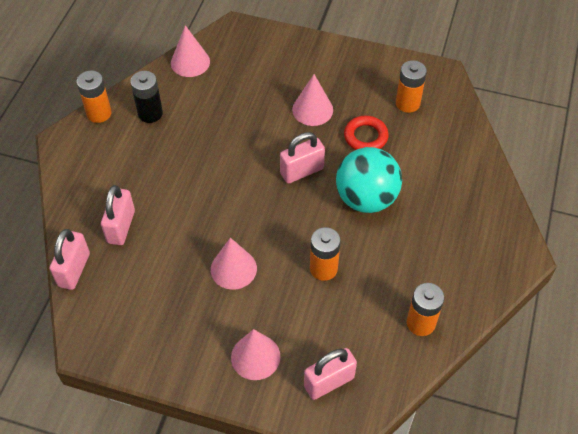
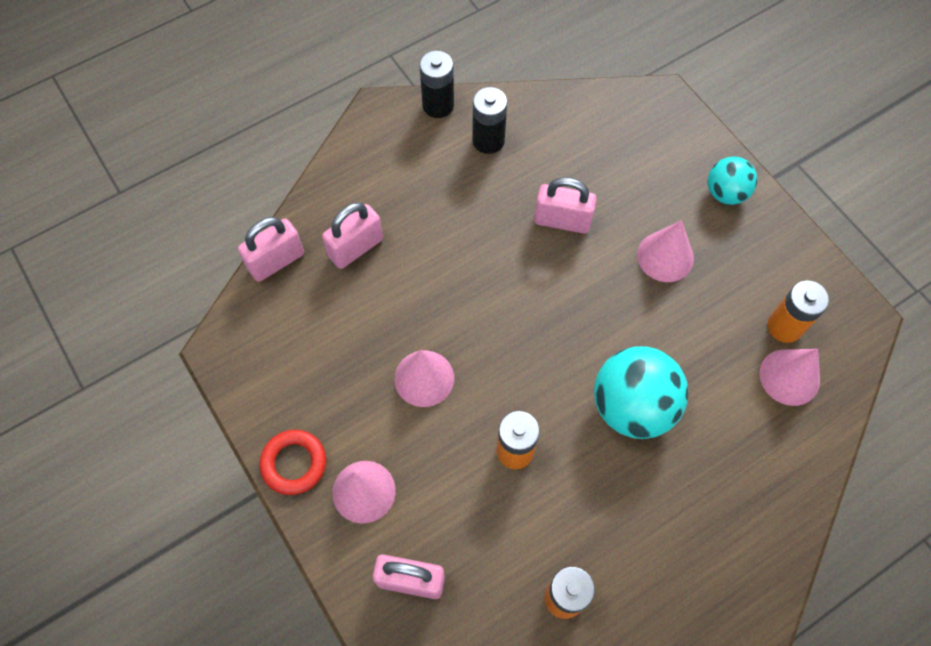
camera: 40 degrees right, 10 degrees up
(99, 113) = (438, 105): orange battery -> black battery
(190, 62) = (579, 108): pink cone -> pink cone (789, 377)
(302, 171) = (589, 321): pink padlock -> pink padlock (562, 221)
(315, 56) = (725, 193): none -> turquoise ball
(365, 137) = (697, 332): red ring -> red ring (294, 463)

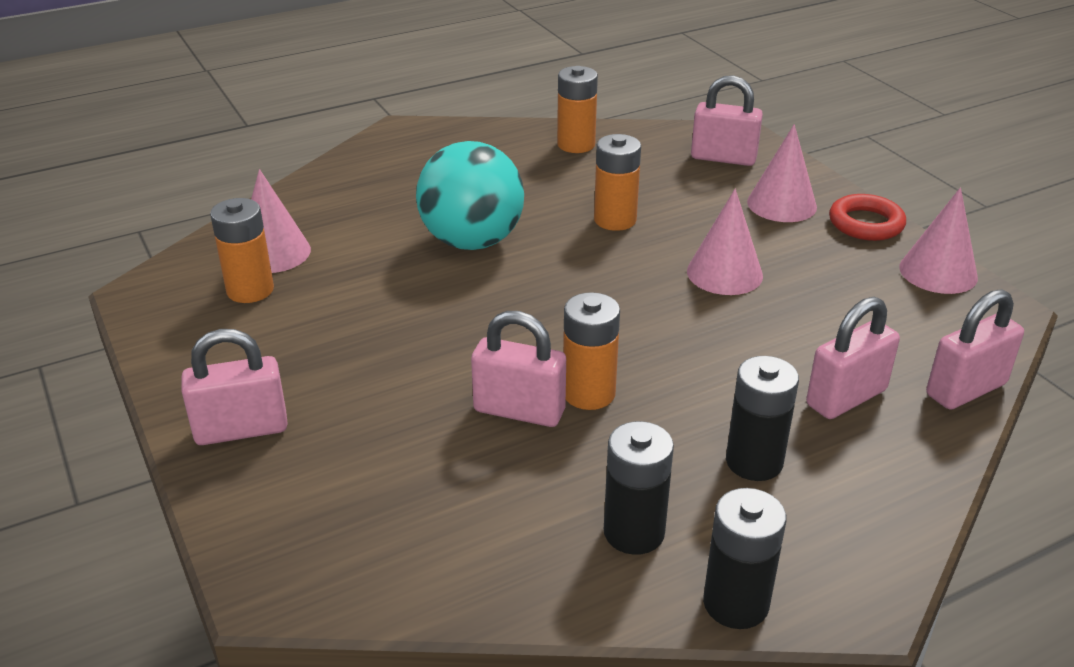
camera: 175 degrees left, 30 degrees down
(420, 192) = (754, 462): none -> black battery
(520, 239) = (589, 393): none -> orange battery
(665, 256) = (375, 362): pink cone -> pink cone (938, 272)
(725, 193) = (241, 429): turquoise ball -> pink padlock

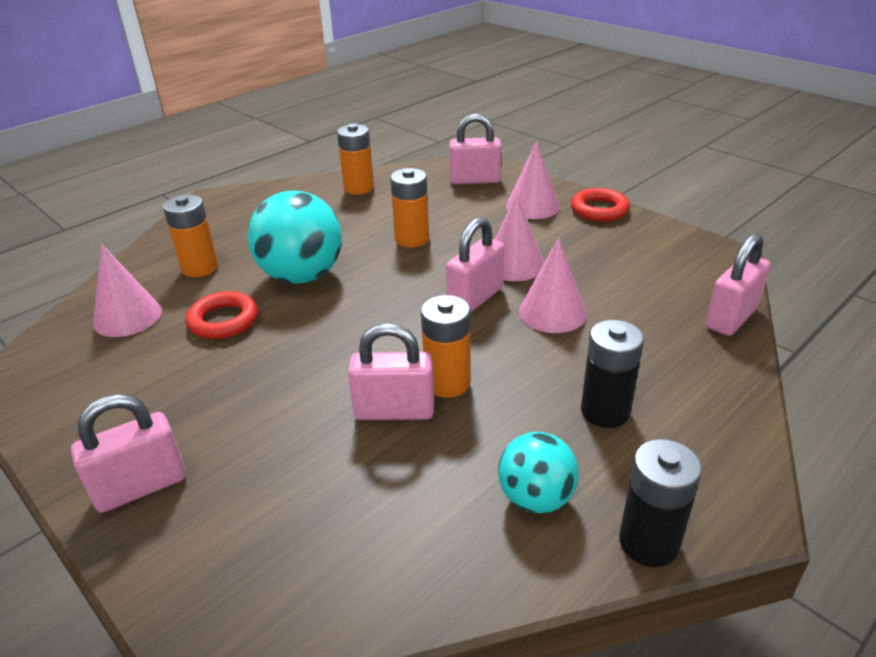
camera: 15 degrees left, 0 degrees up
(250, 290) = (114, 354): orange battery -> orange battery (200, 268)
(371, 276) = (223, 320): none -> red ring
(634, 532) = (536, 498): black battery -> turquoise ball
(846, 398) = (649, 343): pink padlock -> pink padlock (475, 298)
(938, 272) = (667, 235): pink cone -> pink cone (552, 312)

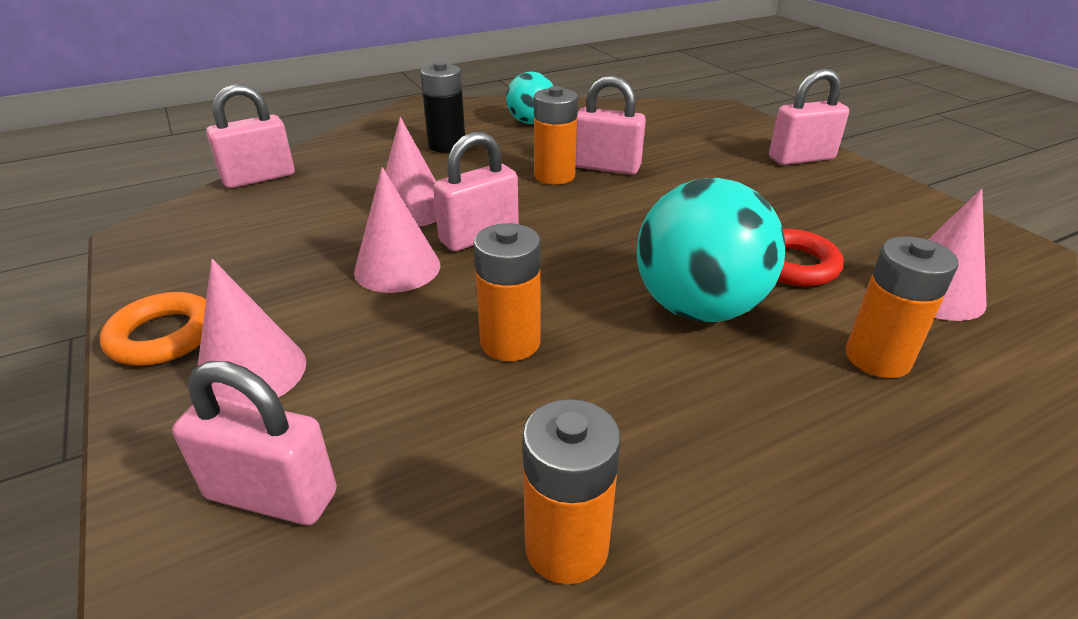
camera: 165 degrees left, 0 degrees up
(599, 210) = (163, 336): red ring -> orange ring
(649, 542) = (484, 104): black battery -> none

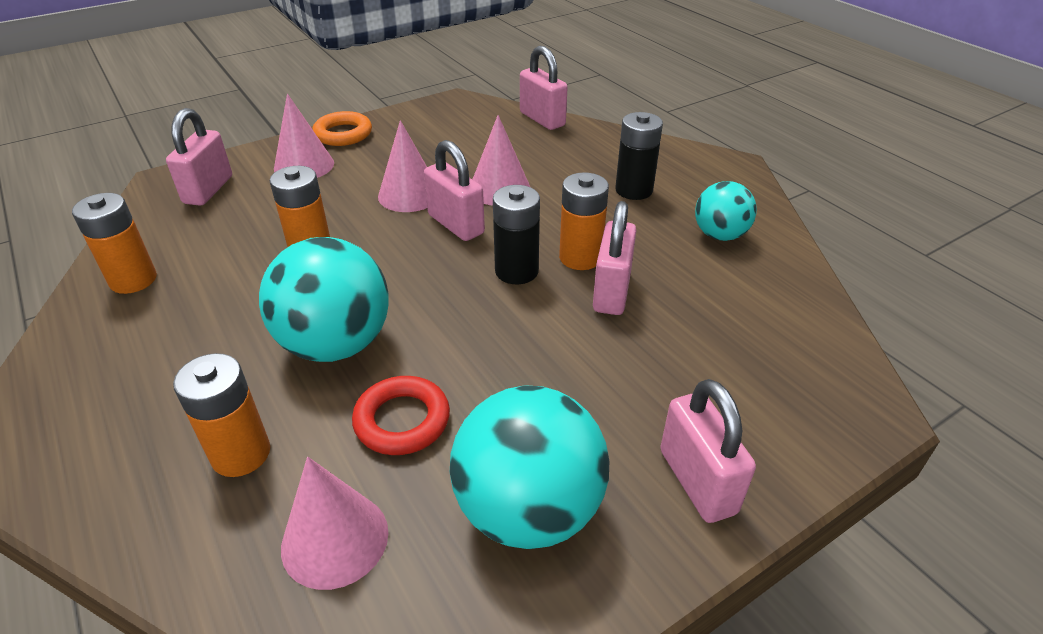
camera: 85 degrees right, 5 degrees up
(573, 206) = (516, 271): none -> black battery
(856, 212) = (528, 509): none -> turquoise ball

